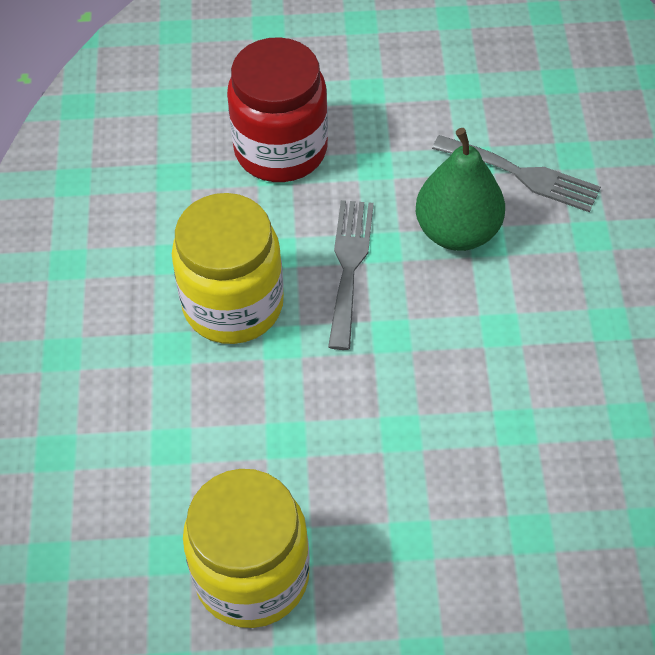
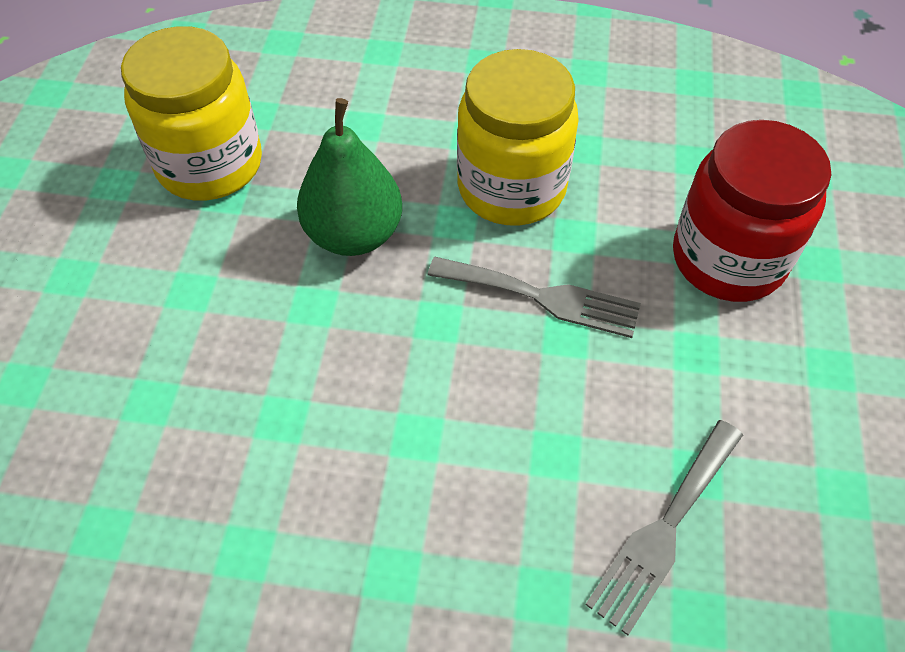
camera: 100 degrees right, 0 degrees up
(457, 231) = (576, 422): green pear -> green pear (354, 234)

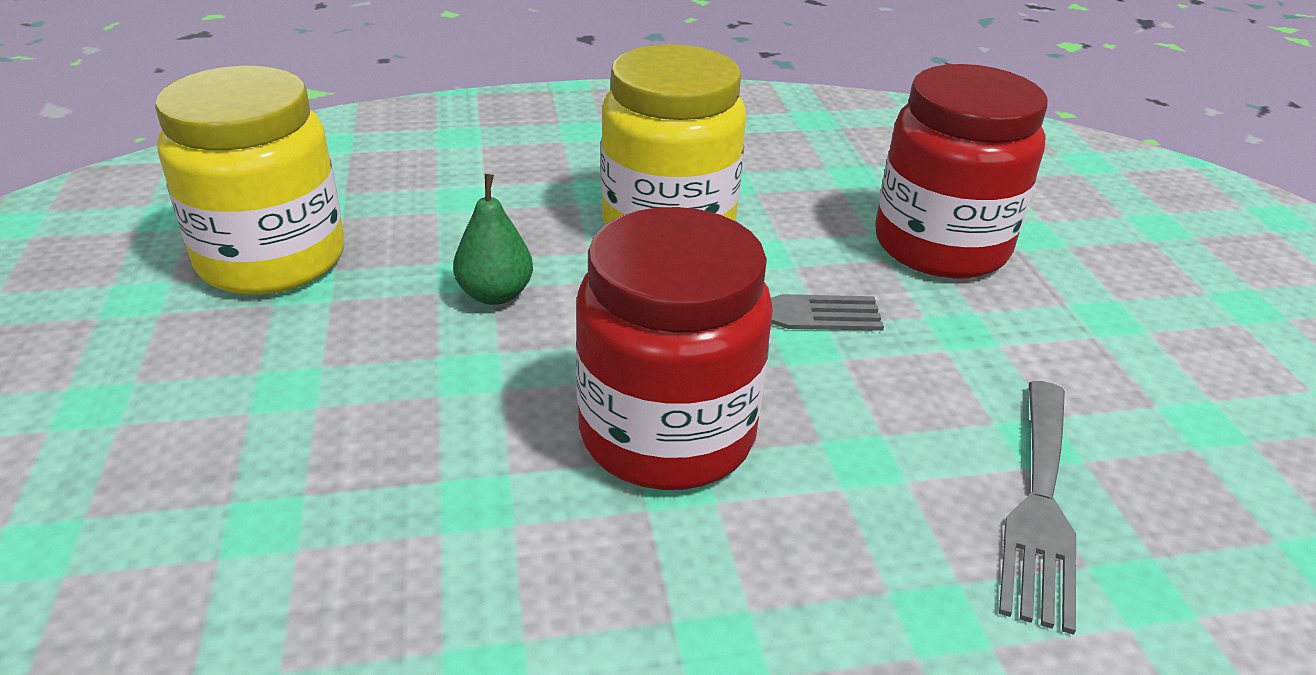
camera: 20 degrees left, 20 degrees down
(354, 234) = (495, 294): green pear -> green pear, size x0.58
(426, 395) = (667, 434): none -> red jar

